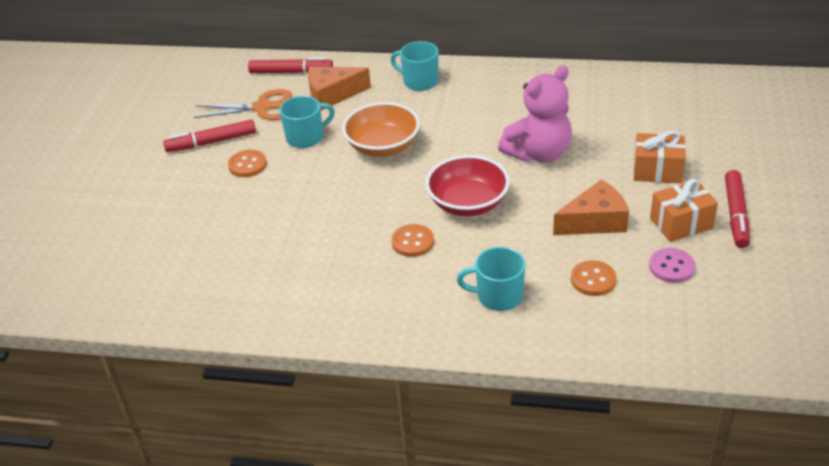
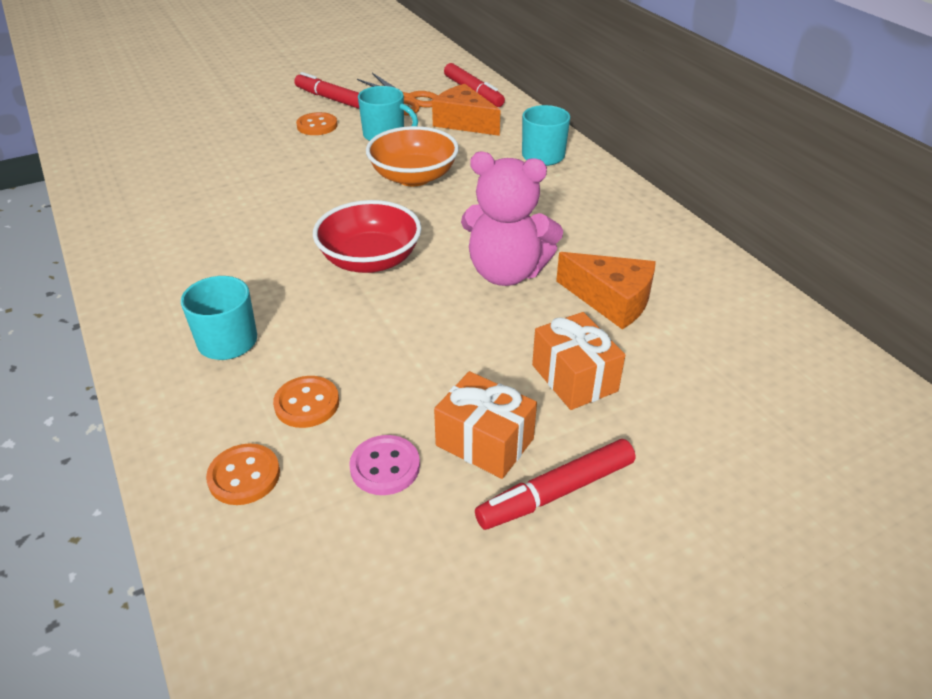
camera: 50 degrees right, 0 degrees up
(412, 242) = (277, 251): orange button -> orange button (244, 476)
(595, 221) = (421, 363): orange cheese -> orange cheese (611, 300)

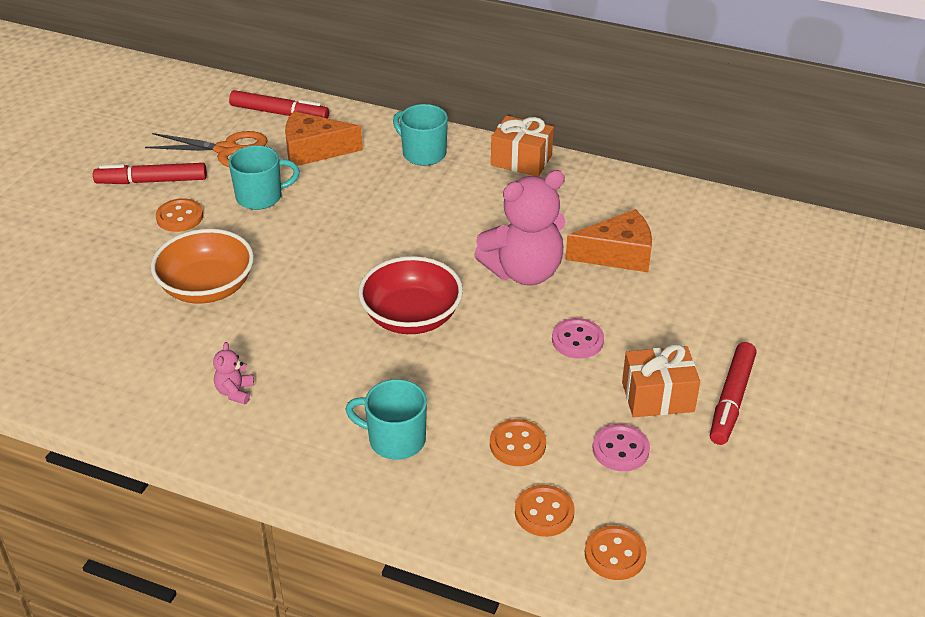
camera: 40 degrees left, 0 degrees up
(182, 246) = (235, 392): none -> pink teddy bear
(244, 561) = (615, 554): none -> orange button
(413, 177) = (344, 226): orange bowl -> orange bowl (207, 287)
(477, 350) = (577, 340): none -> pink button
(574, 378) = (659, 323): orange gift -> orange gift (521, 160)

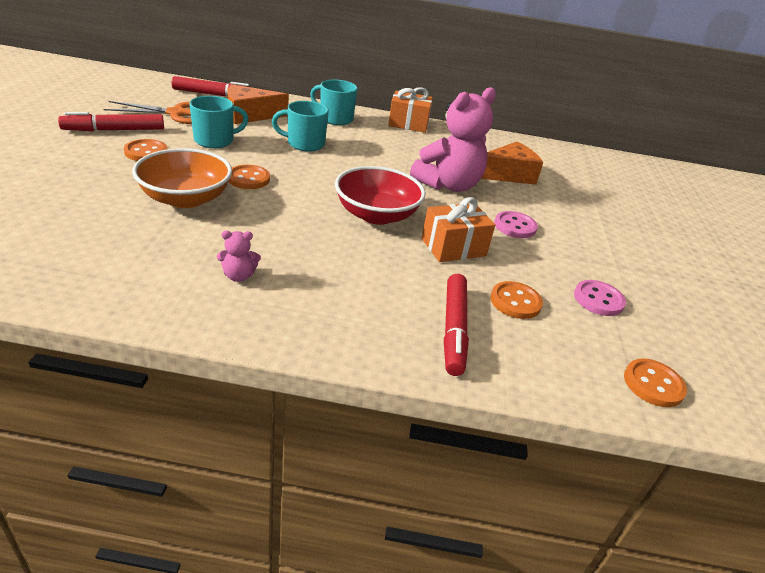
camera: 20 degrees left, 5 degrees down
(235, 392) = (238, 276): pink teddy bear -> pink teddy bear turned 90 degrees counterclockwise
(395, 440) = (408, 305): turquoise mug -> turquoise mug (304, 144)
(544, 512) = (572, 355): orange button -> orange button (248, 179)
(657, 396) = (599, 261): orange gift -> orange gift (453, 247)
(731, 400) = (651, 260): red marker -> red marker (454, 329)

